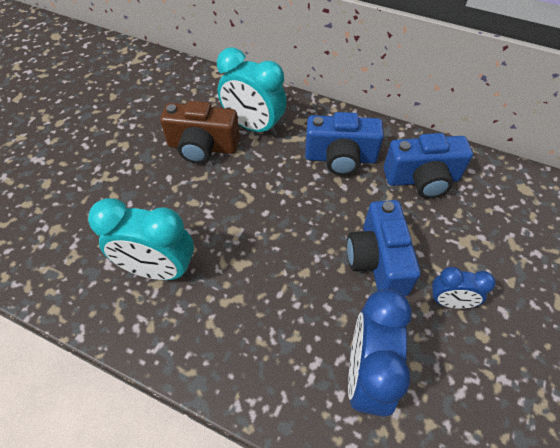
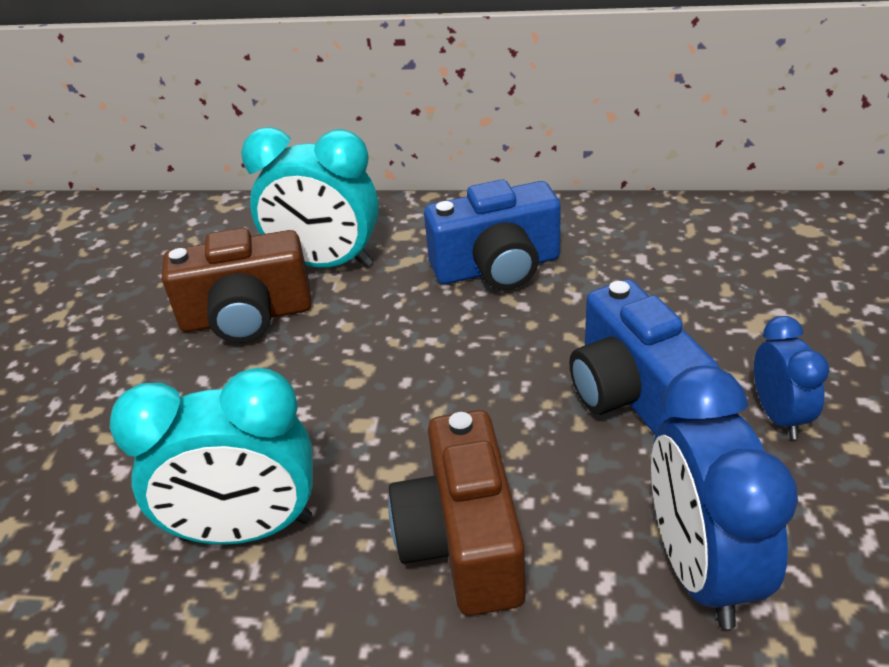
camera: 15 degrees left, 15 degrees down
(256, 314) = (463, 541): none -> brown camera
(422, 179) = (644, 260): blue camera -> none
(449, 302) = (779, 416): blue clock -> blue clock turned 90 degrees counterclockwise

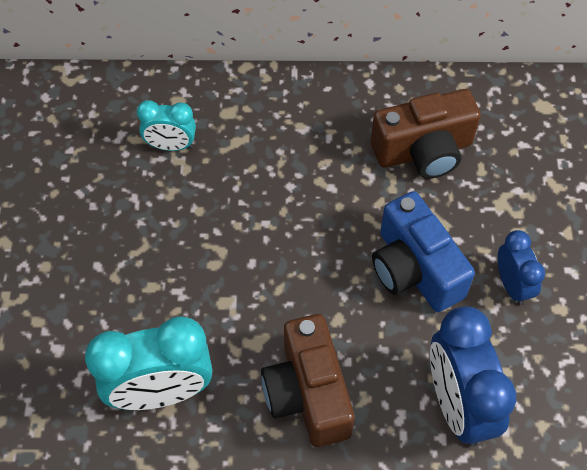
camera: 10 degrees left, 20 degrees up
(247, 316) = (118, 203): brown camera -> brown camera (424, 151)
(326, 263) = (171, 146): turquoise clock -> turquoise clock, size x0.56
(497, 267) = (309, 149): blue camera -> none

